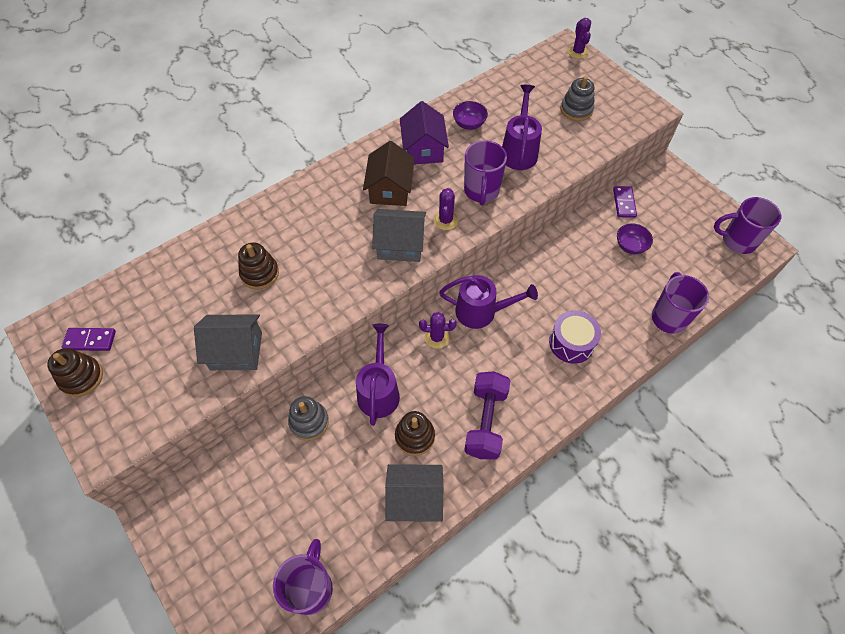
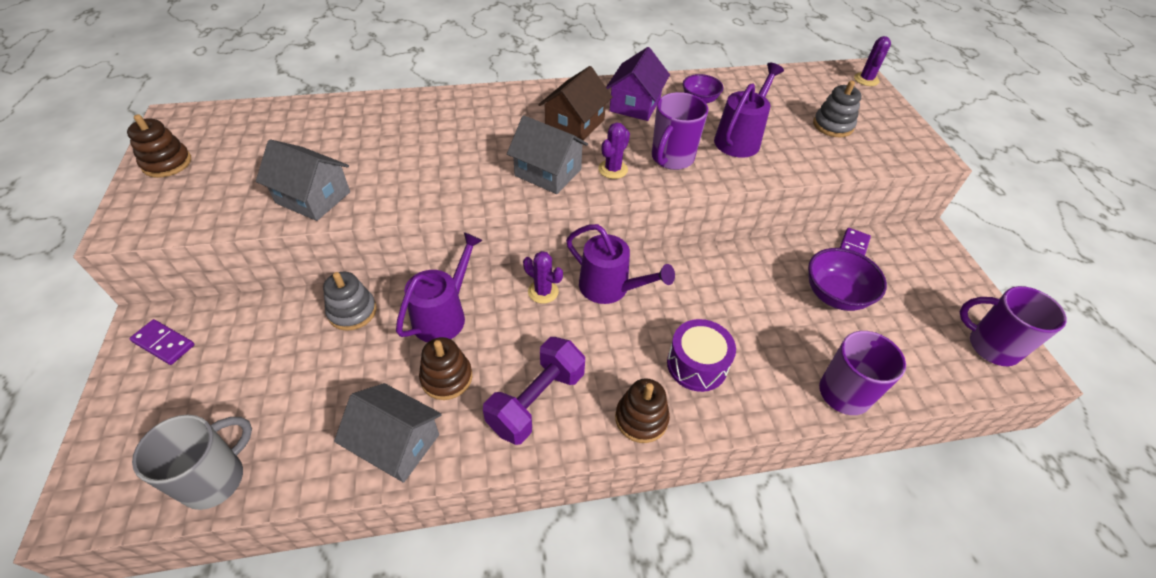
camera: 25 degrees right, 10 degrees down
(90, 340) = (202, 139): purple domino -> purple domino (163, 343)
(260, 273) = (392, 145): brown stacking toy -> brown stacking toy (641, 418)
(311, 588) = (215, 479): purple mug -> grey mug
(630, 246) = (835, 295): purple bowl -> purple bowl, size x1.58

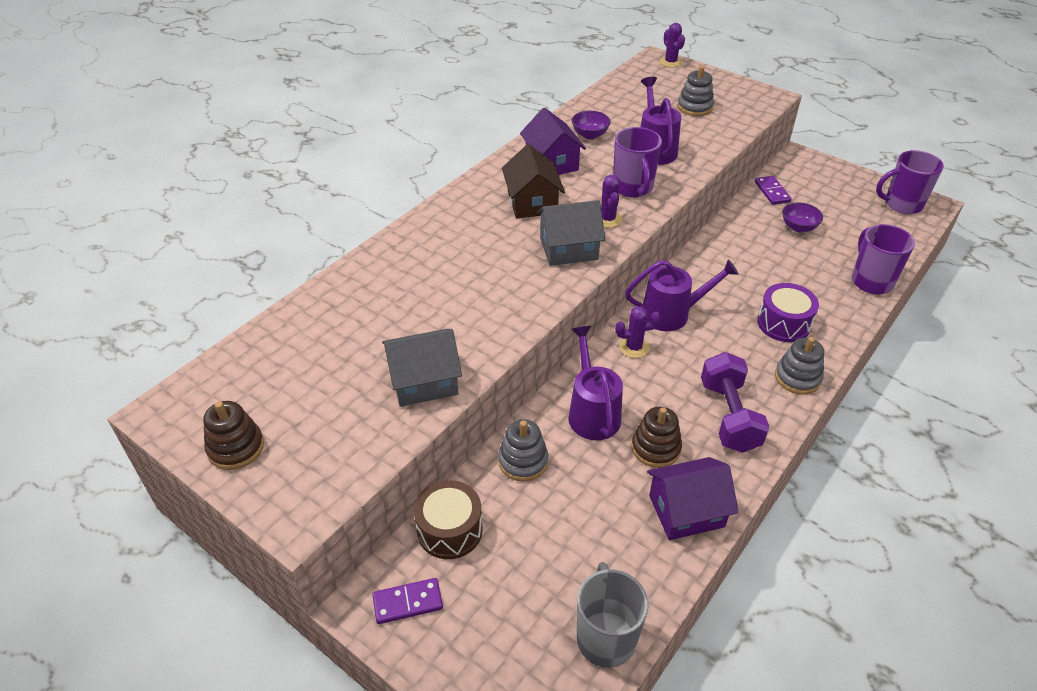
camera: 40 degrees left, 5 degrees down
(249, 319) = (449, 530): none -> brown drum
(396, 443) = (686, 511): grey house -> purple house
(641, 418) = (797, 378): brown stacking toy -> grey stacking toy
(835, 295) = (798, 227): purple bowl -> purple bowl, size x0.63

